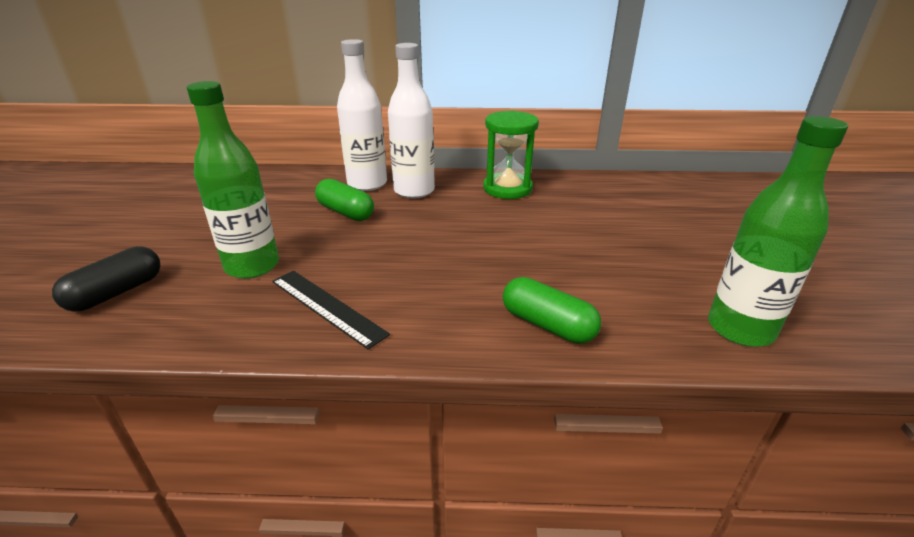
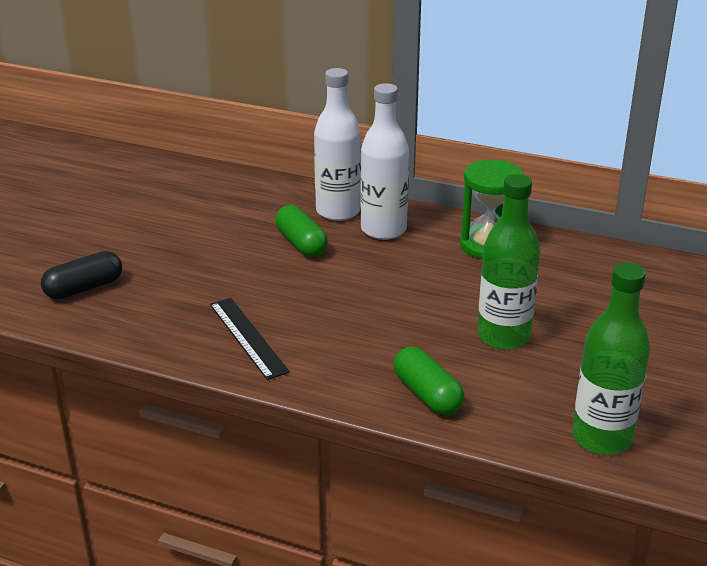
camera: 20 degrees right, 0 degrees up
(252, 266) = (197, 286): green bottle -> green bottle (503, 336)

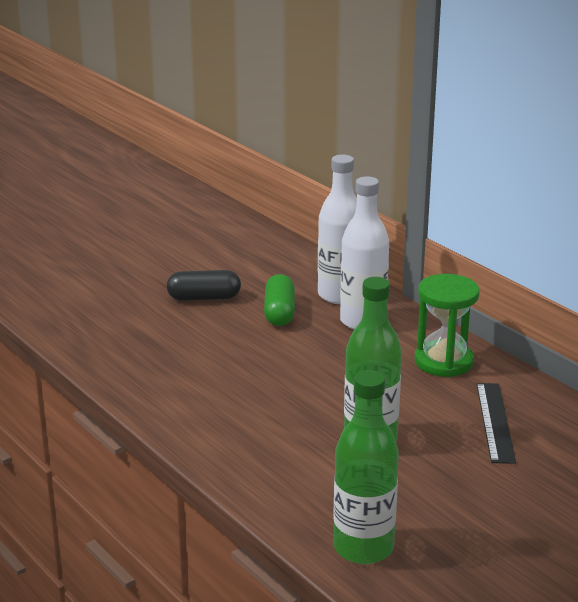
camera: 30 degrees right, 5 degrees down
(84, 288) = (77, 297): black capsule -> black capsule (204, 298)
(248, 337) = (159, 372): black ruler -> black ruler (495, 422)
(427, 394) = (253, 462): green capsule -> none

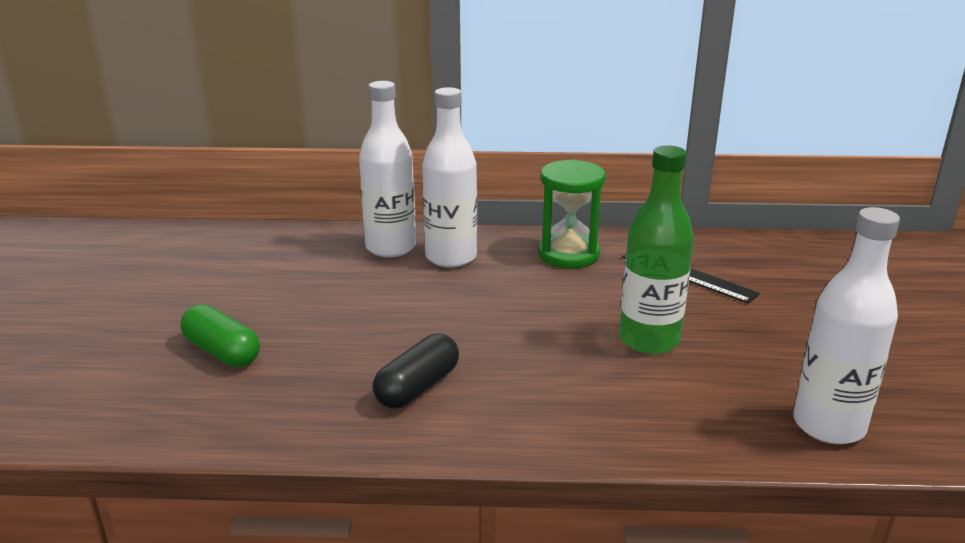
camera: 50 degrees left, 0 degrees up
(204, 298) = (271, 310): black capsule -> black capsule (417, 387)
(279, 312) = (369, 286): green capsule -> green capsule (222, 352)
(363, 548) = (828, 425): green bottle -> white bottle

